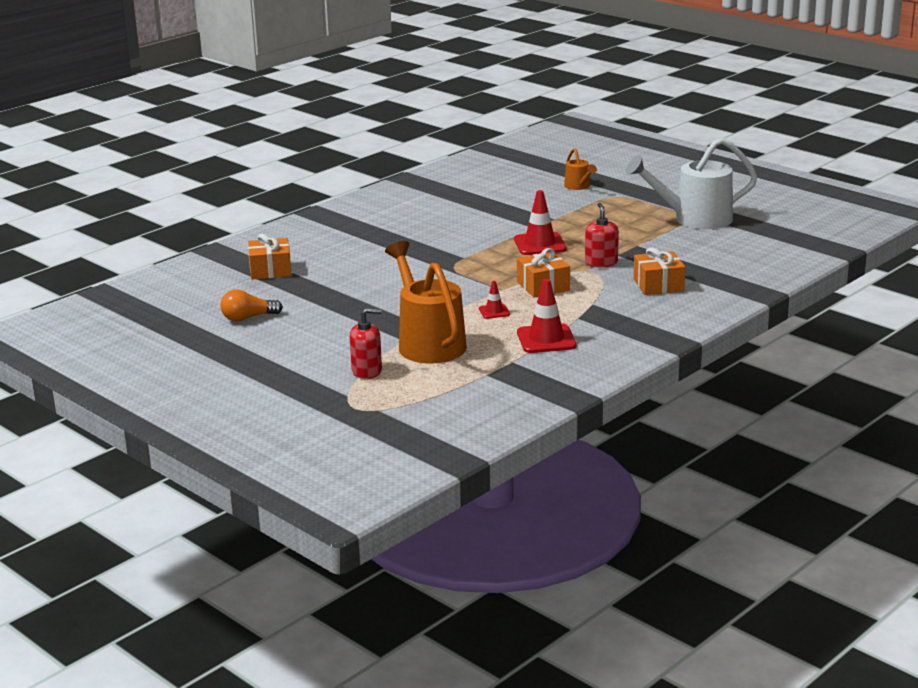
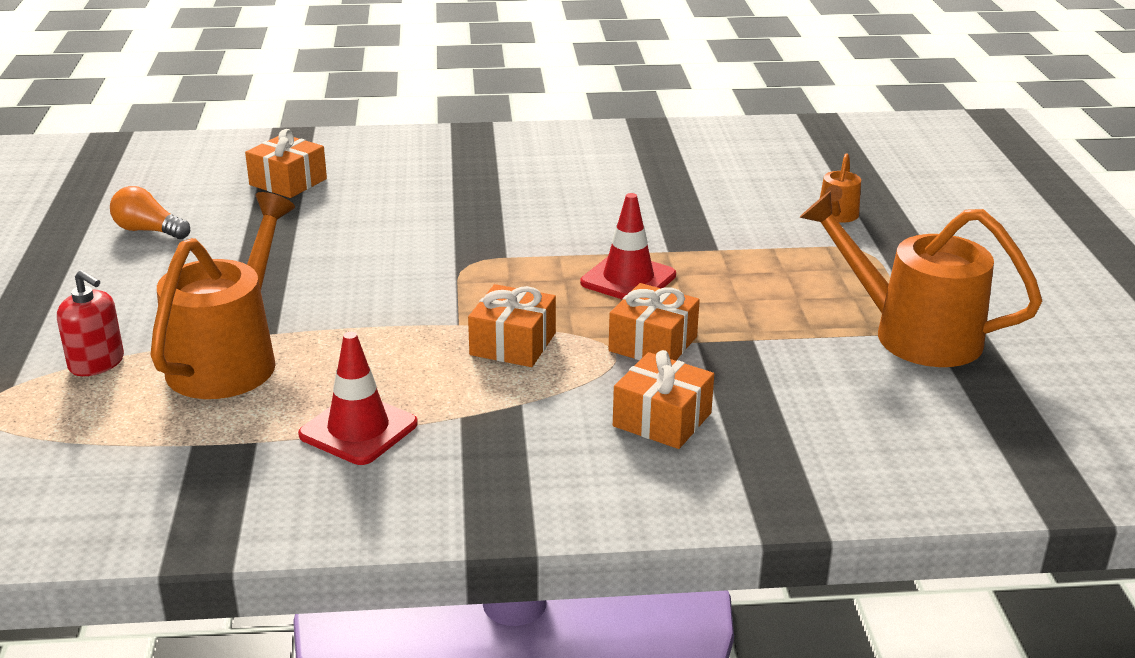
camera: 40 degrees right, 5 degrees up
(494, 311) = (385, 352): red traffic cone -> none
(601, 263) = (653, 344): red soap dispenser -> orange gift
(694, 219) = (912, 334): white watering can -> orange watering can

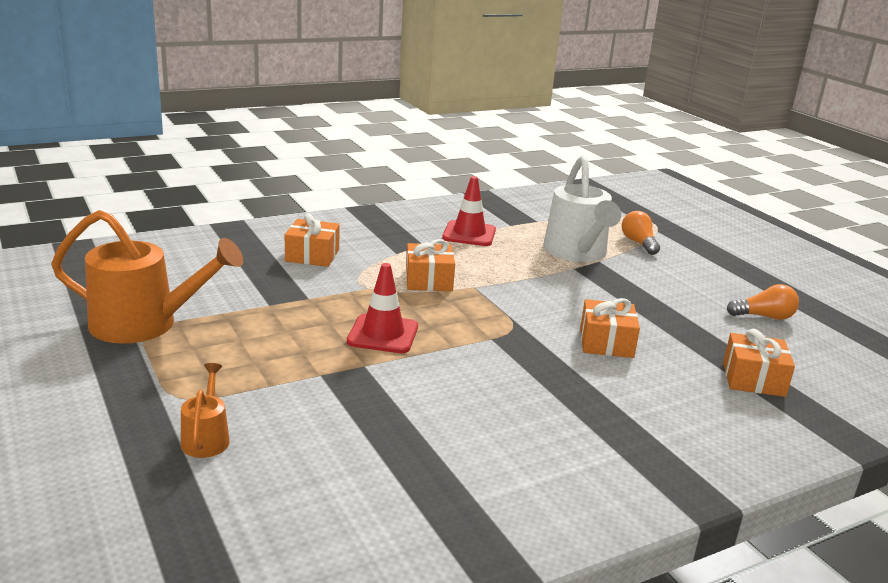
camera: 155 degrees right, 5 degrees down
(96, 363) = (639, 243): red soap dispenser -> orange light bulb
(230, 358) = (577, 253): orange watering can -> white watering can
(653, 344) = (338, 292): orange gift -> orange gift (606, 342)

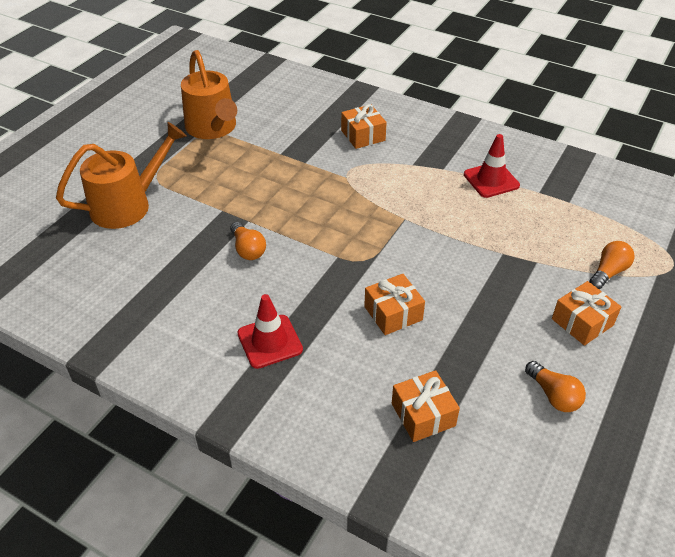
camera: 60 degrees right, 20 degrees up
(206, 438) = (128, 205): orange watering can -> orange watering can, size x2.12
(383, 334) = (292, 210): red traffic cone -> red traffic cone (270, 341)
(416, 383) = (248, 249): none -> orange light bulb
(429, 280) = (388, 195): orange gift -> orange gift (582, 322)
(577, 253) = (534, 245): white watering can -> none

